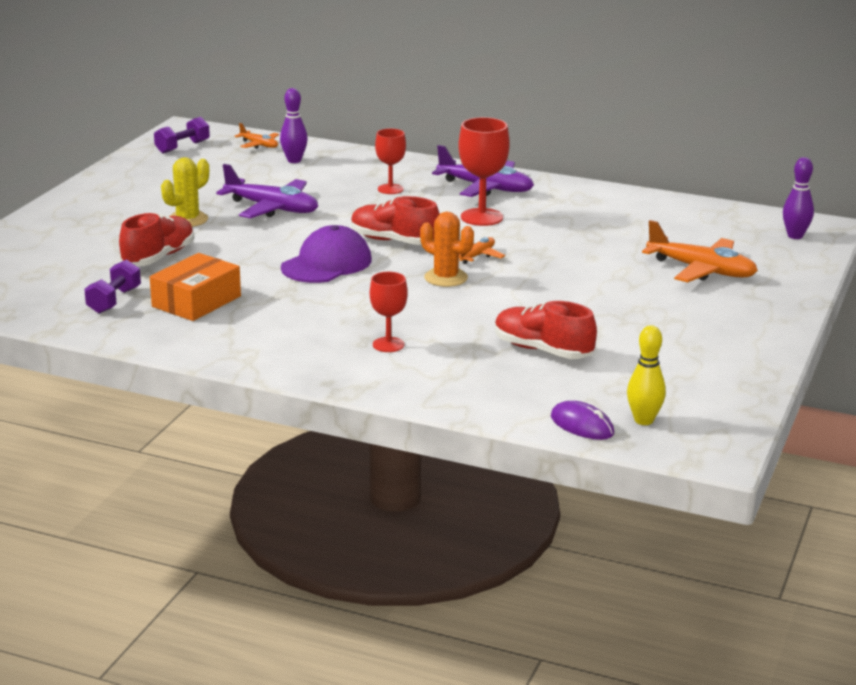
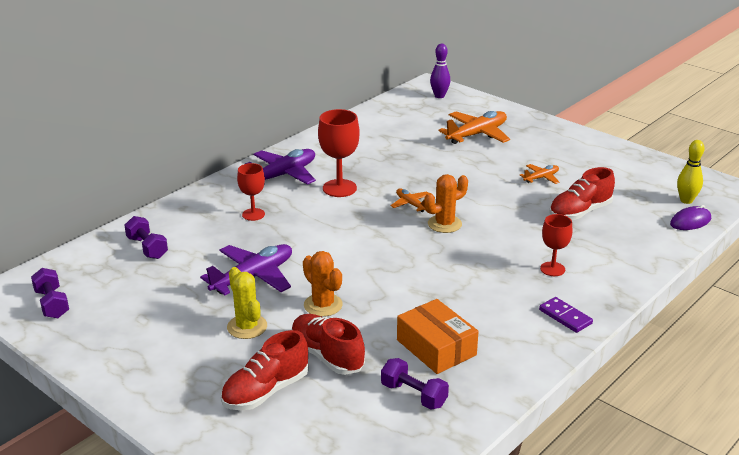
camera: 70 degrees left, 5 degrees up
(241, 243) = (323, 305): none -> orange cactus
(259, 145) = (90, 259): orange plane -> orange plane (541, 178)
(290, 359) = (565, 317): none -> purple domino
(294, 160) = (147, 248): purple bowling pin -> purple dumbbell
(327, 264) = (390, 270): purple cap -> none
(394, 241) = (363, 232): red shoe -> red shoe (266, 391)

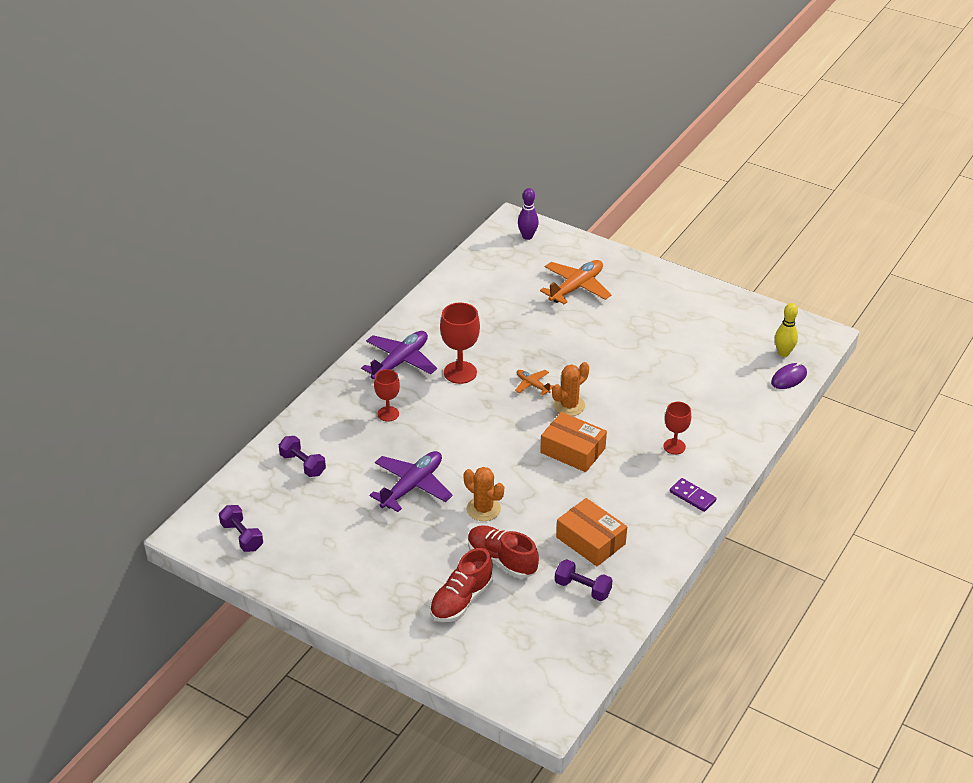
camera: 10 degrees left, 10 degrees up
(247, 327) = (424, 539): yellow cactus -> none
(438, 262) = (572, 450): none -> orange box
(541, 178) = (647, 339): orange plane -> none
(580, 212) = (689, 378): red shoe -> none

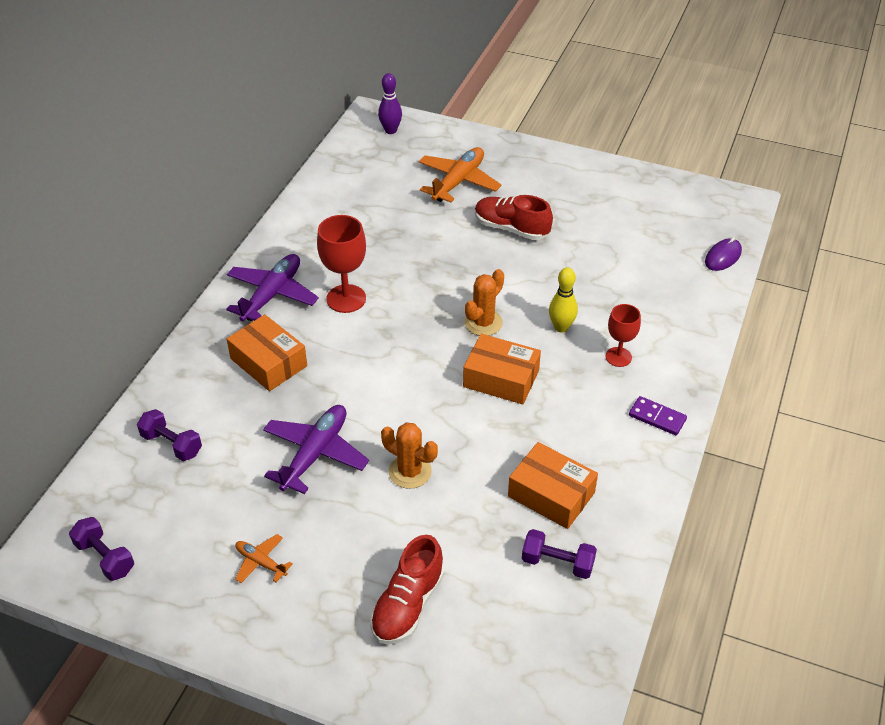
camera: 10 degrees left, 5 degrees up
(388, 414) = (268, 362): red goblet -> orange box
(501, 560) = (447, 539): red shoe -> red shoe (511, 228)
(532, 385) = (434, 303): orange plane -> orange plane (261, 562)
(783, 353) = (708, 228): yellow bowling pin -> yellow bowling pin (561, 327)

